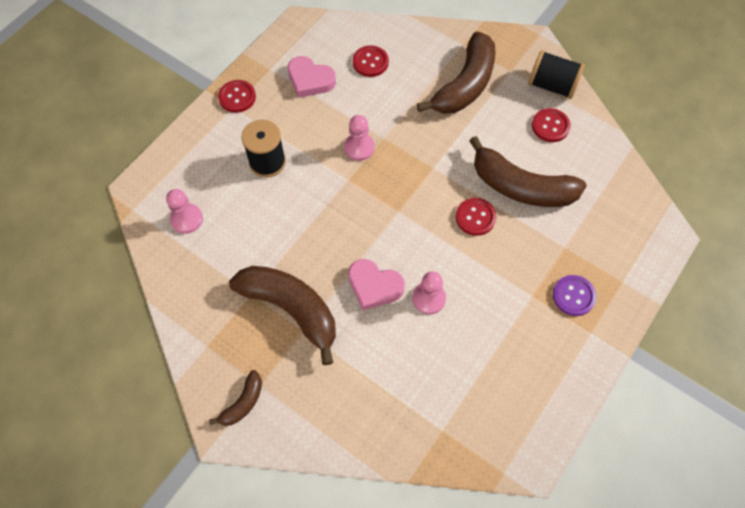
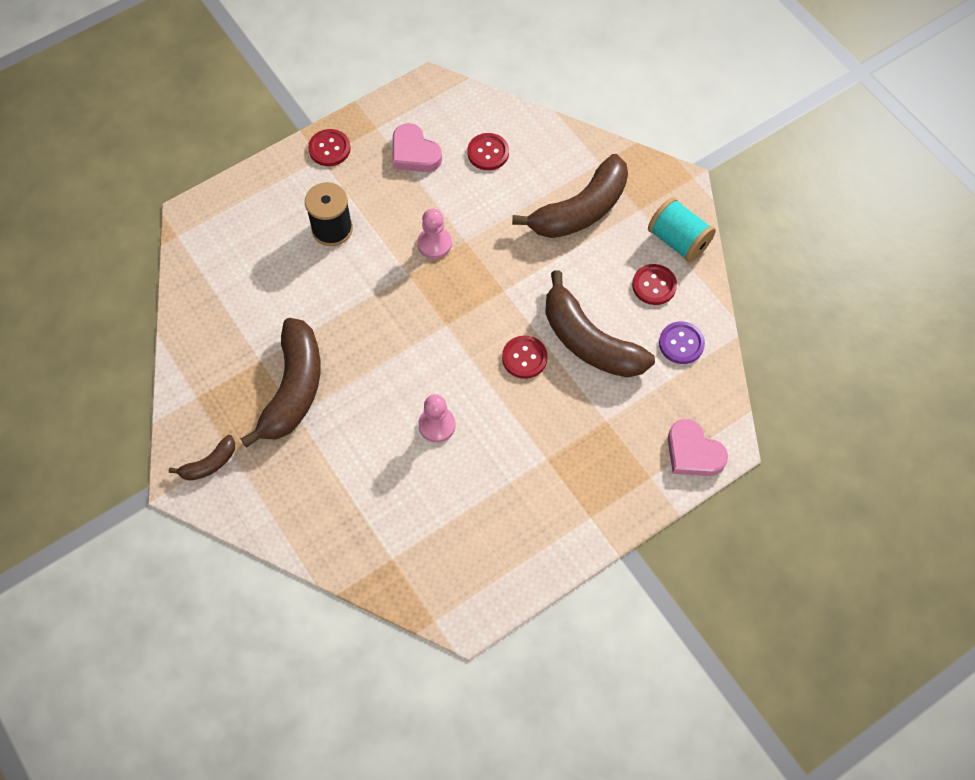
camera: 20 degrees right, 0 degrees up
(187, 219) = (227, 263): pink pawn -> none
(291, 309) = (293, 389): brown banana -> brown banana turned 45 degrees clockwise
(374, 286) = (386, 394): pink heart -> pink heart (693, 452)
(552, 85) = (678, 241): black spool -> turquoise spool
(573, 296) = (590, 474): purple button -> purple button (681, 343)

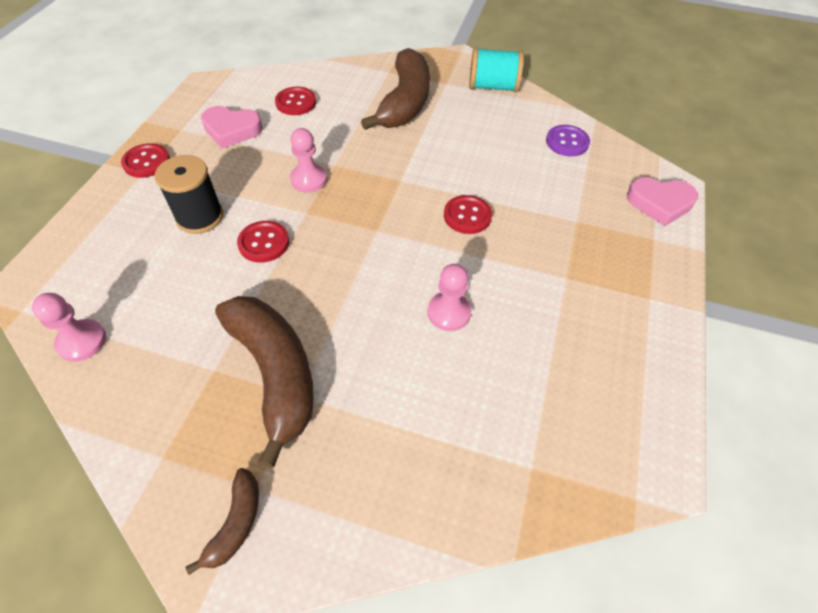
camera: 40 degrees left, 10 degrees down
(198, 285) = (82, 341): none -> pink pawn
(589, 341) = (503, 176): brown banana -> none
(654, 285) = (507, 119): red button -> red button (264, 243)

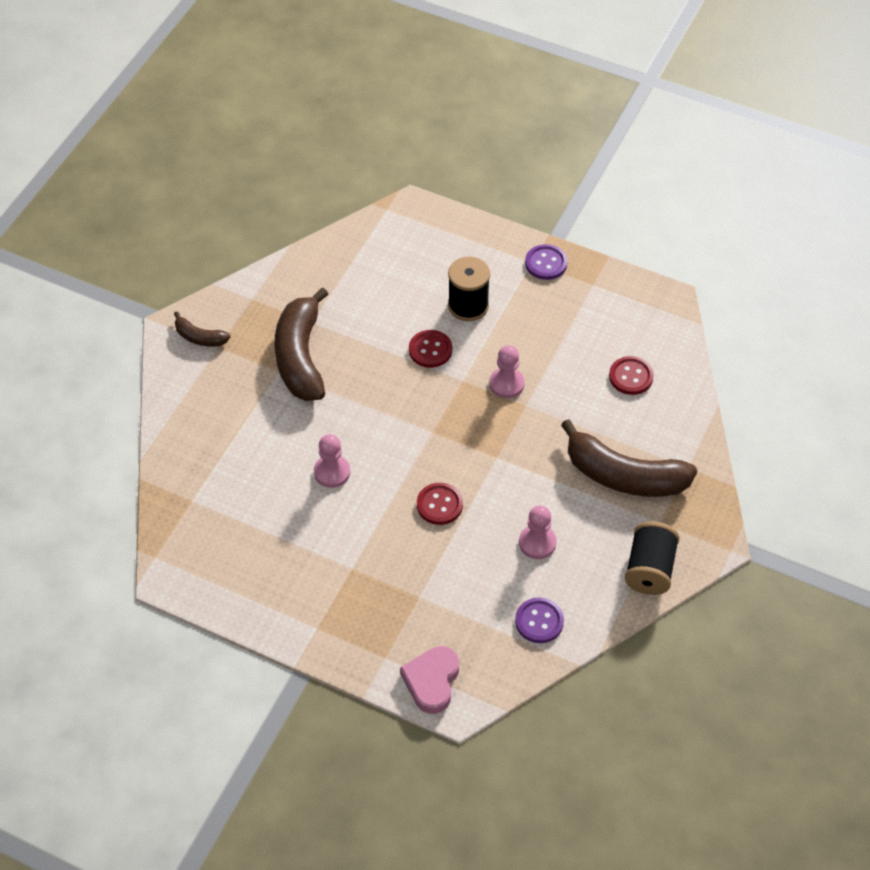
camera: 100 degrees right, 0 degrees up
(82, 341) = (352, 247): pink pawn -> pink pawn (537, 543)
(146, 162) = (546, 263): red button -> purple button
(232, 130) = (588, 324): pink heart -> none
(275, 373) = (300, 357): brown banana -> brown banana turned 105 degrees clockwise
(493, 87) = (649, 569): turquoise spool -> black spool

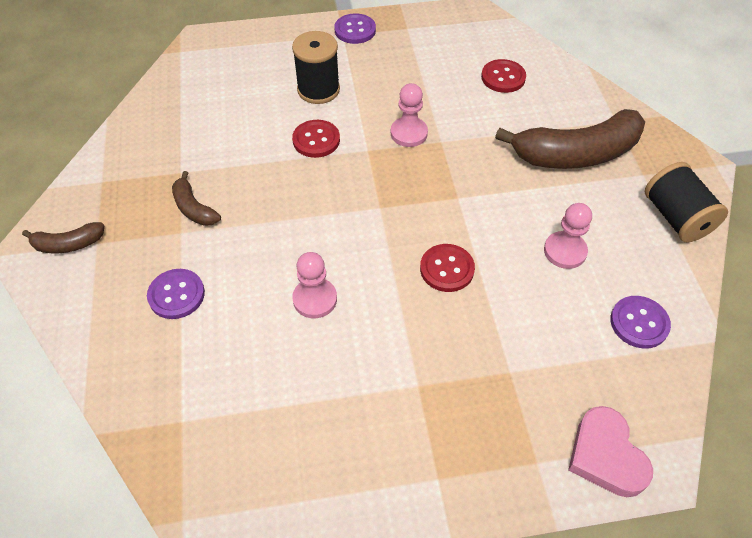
camera: 35 degrees left, 0 degrees up
(245, 416) = (176, 295): none -> purple button
(300, 357) = (194, 208): brown banana -> brown banana, size x0.48

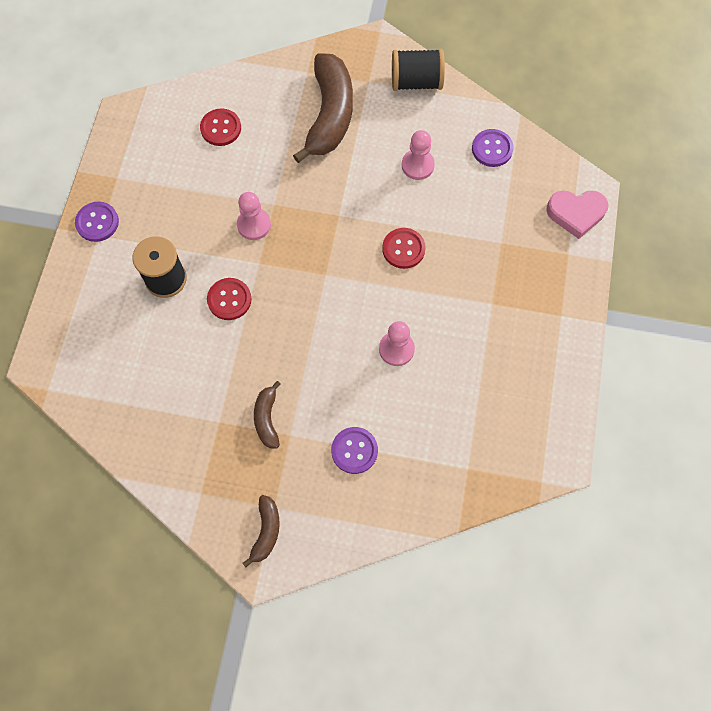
camera: 70 degrees left, 15 degrees up
(194, 208) = (267, 419): brown banana -> brown banana turned 105 degrees clockwise

